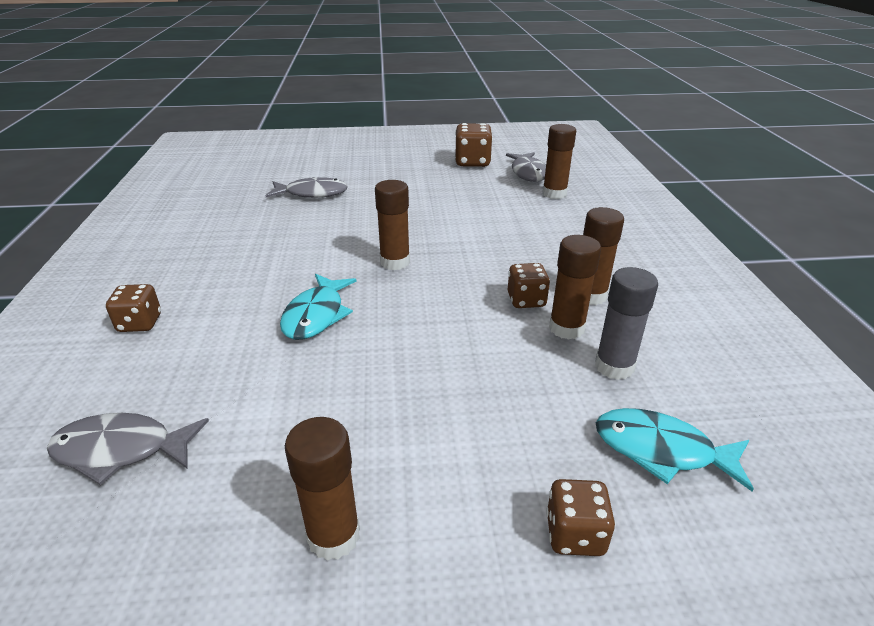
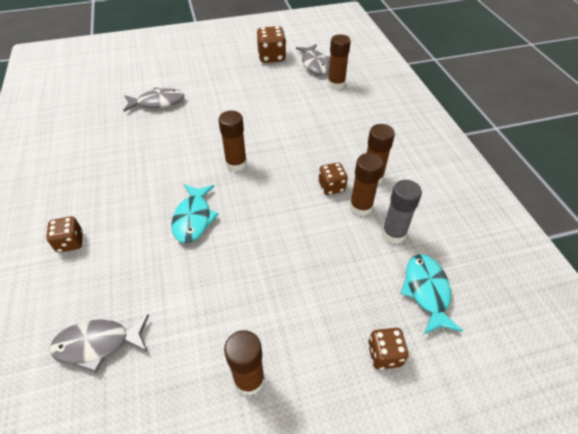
camera: 10 degrees left, 15 degrees up
(661, 450) = (426, 291): turquoise fish -> turquoise fish turned 75 degrees clockwise

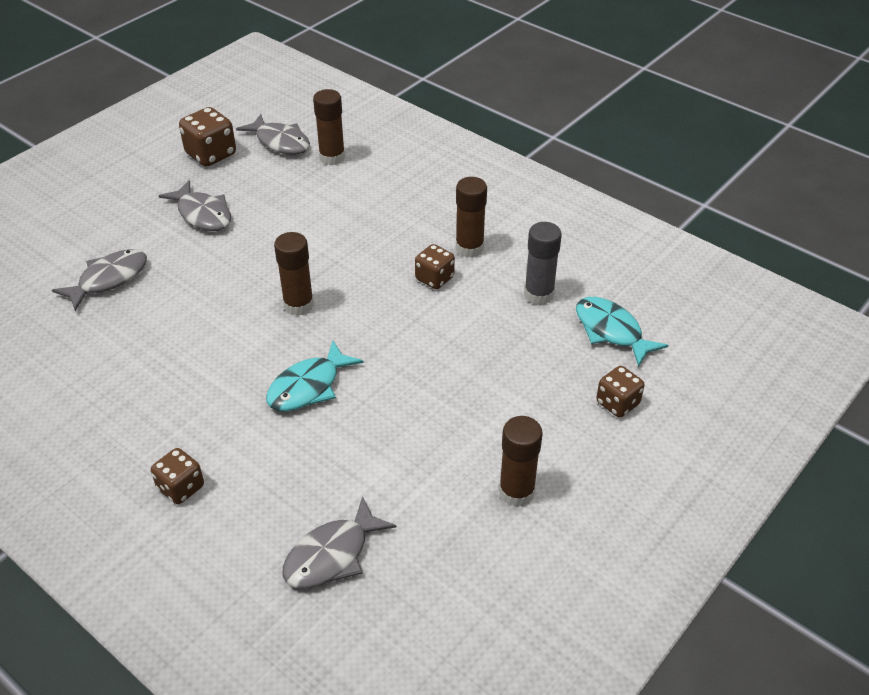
camera: 35 degrees left, 5 degrees down
(193, 218) = (308, 386): turquoise fish -> turquoise fish turned 75 degrees clockwise
(236, 87) = (202, 214): none -> grey fish
(361, 207) = (484, 284): brown glue stick -> none

